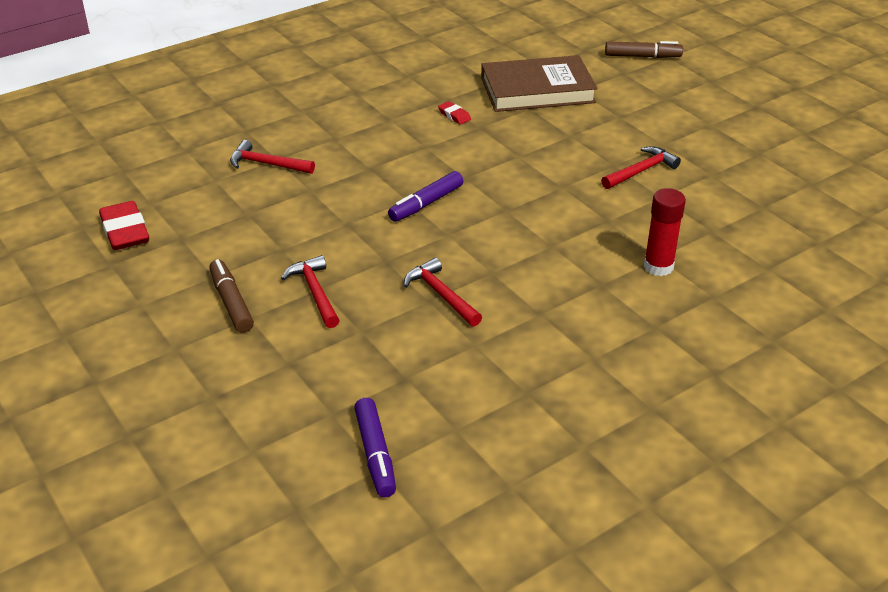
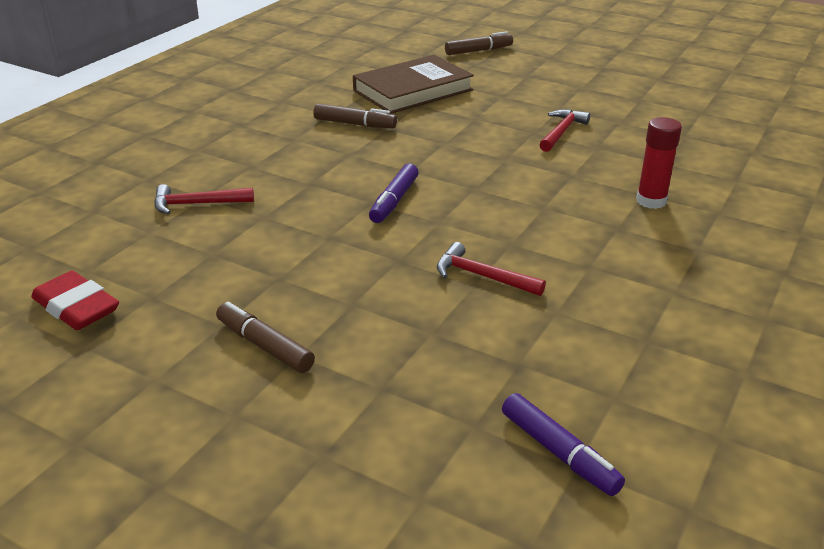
camera: 25 degrees left, 5 degrees down
(315, 292) = (351, 310): red hammer -> none
(454, 115) = (355, 124): red eraser -> brown marker

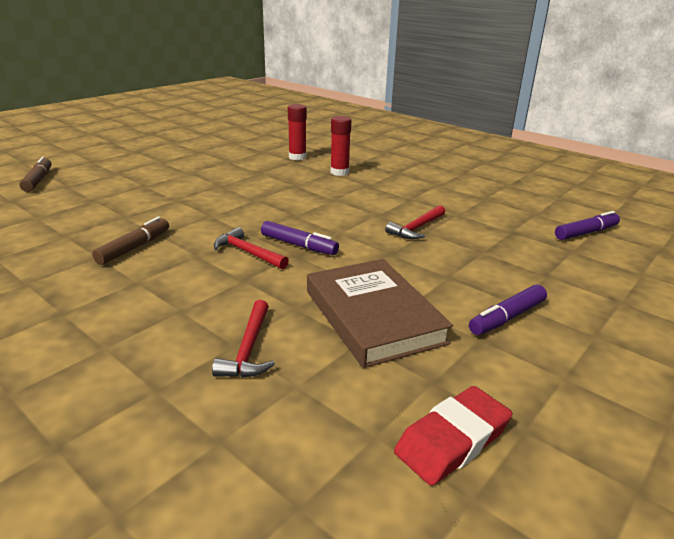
camera: 80 degrees left, 5 degrees down
(264, 345) = (507, 317): brown marker -> purple marker
(413, 90) = (89, 215): brown book -> brown book (373, 316)
(561, 132) = (228, 178): red hammer -> red hammer (248, 253)
(685, 163) = (297, 157): none -> red glue stick

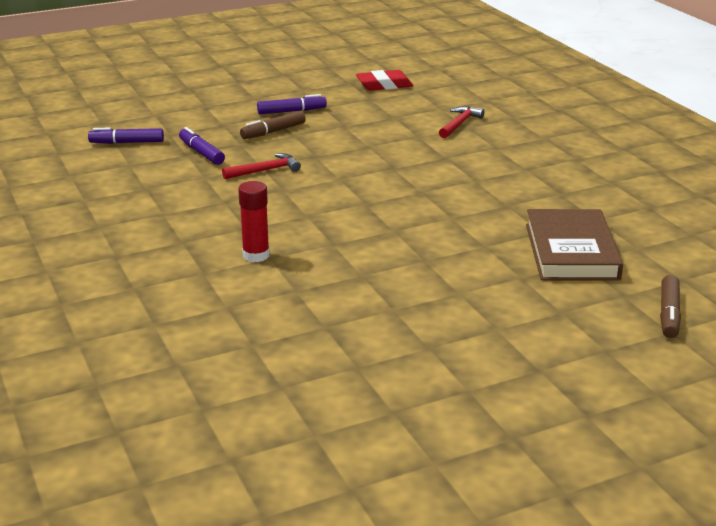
camera: 155 degrees left, 0 degrees up
(134, 247) = (530, 196): brown marker -> brown marker (273, 131)
(248, 253) = (432, 175): red hammer -> none
(297, 157) = (283, 299): red glue stick -> none
(299, 245) = (385, 174): purple marker -> purple marker (201, 153)
(373, 316) = (373, 125): brown book -> brown book (571, 251)

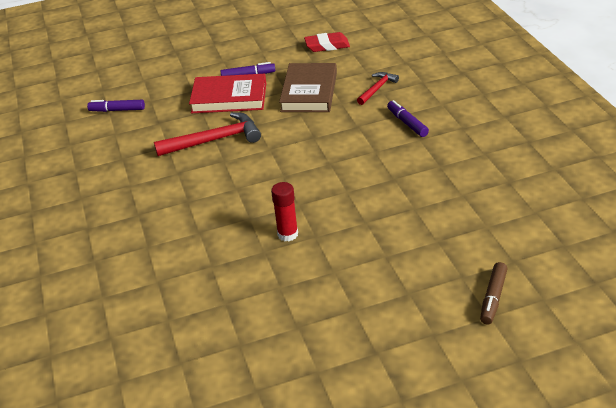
camera: 10 degrees right, 10 degrees up
(201, 153) = (170, 121): purple marker -> purple marker (407, 123)
(256, 255) = (189, 229): red glue stick -> red glue stick (287, 234)
(265, 170) = (214, 140): red hammer -> red hammer, size x1.74
(273, 131) = (229, 98): brown marker -> red book
(571, 251) = (432, 229): brown book -> brown book (309, 92)

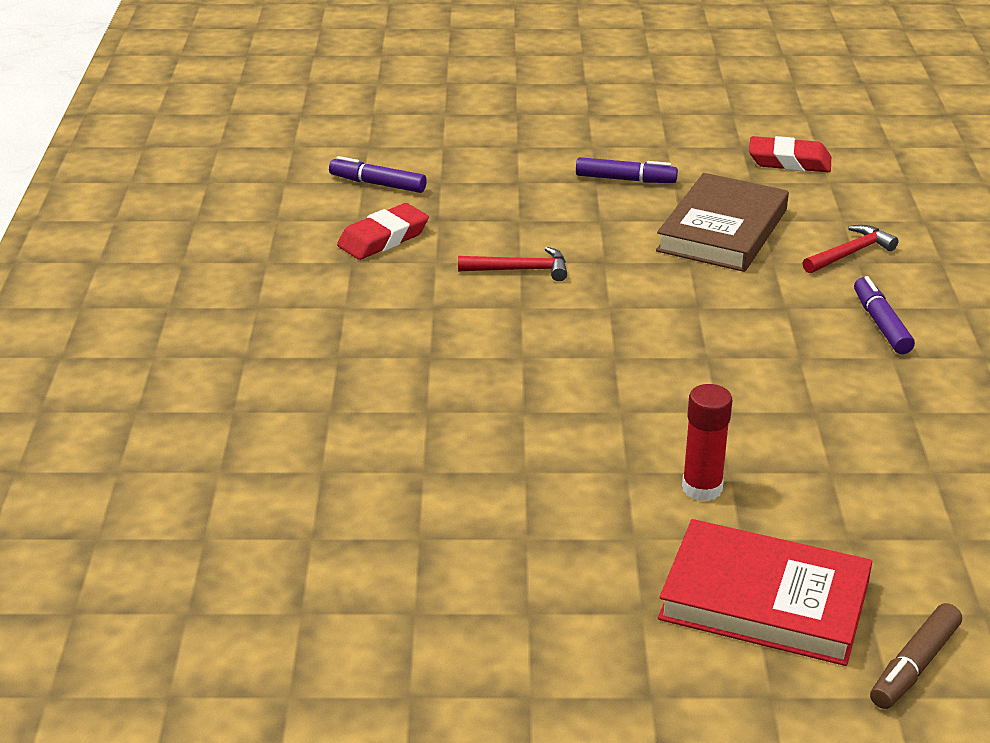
camera: 15 degrees right, 5 degrees down
(133, 141) = (383, 238): none -> red eraser
(214, 140) = (520, 270): red hammer -> red hammer, size x0.57
(229, 98) = (576, 208): red book -> red book (764, 601)
(287, 234) = (579, 455): red glue stick -> red glue stick (702, 488)

